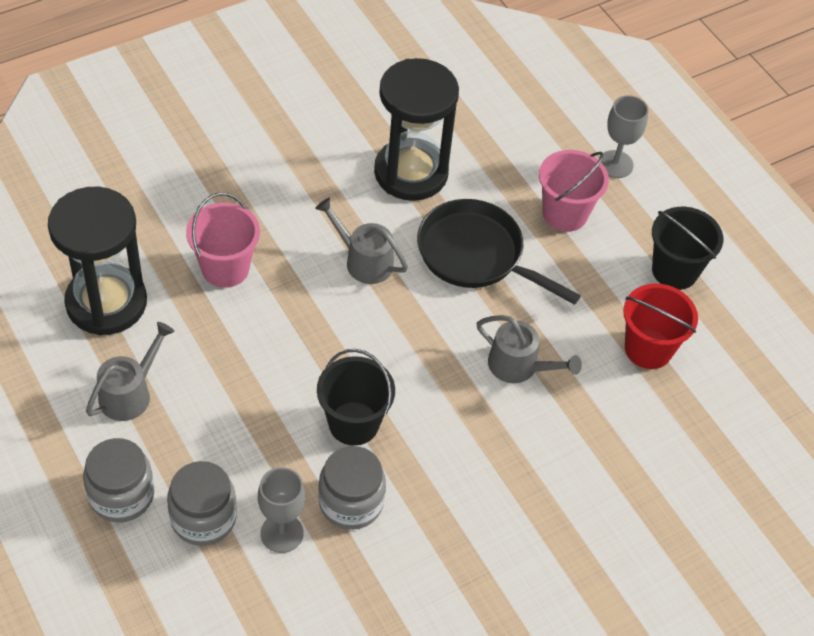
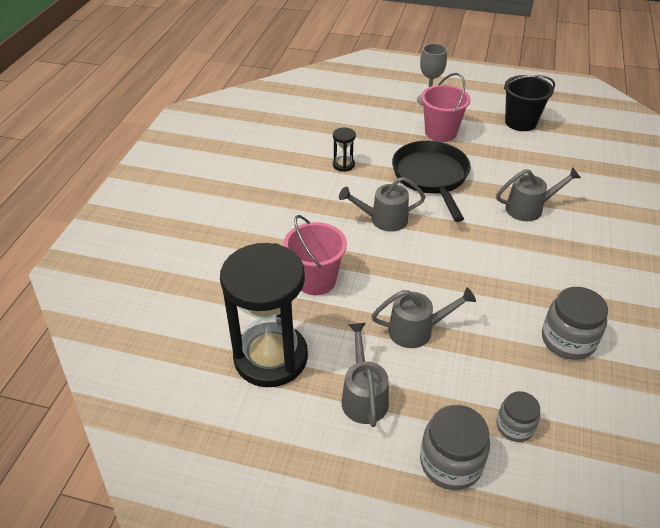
camera: 40 degrees left, 10 degrees down
(203, 518) = (515, 426): grey jar -> grey jar, size x0.63
(243, 382) = (417, 330): none -> grey watering can
(282, 533) = (565, 391): grey goblet -> none
(353, 423) = (504, 299): black bucket -> none
(411, 173) = (343, 165): black hourglass -> black hourglass, size x0.40
(476, 255) = (431, 177): black pan -> black pan turned 90 degrees clockwise
(648, 349) = (564, 159): red bucket -> none

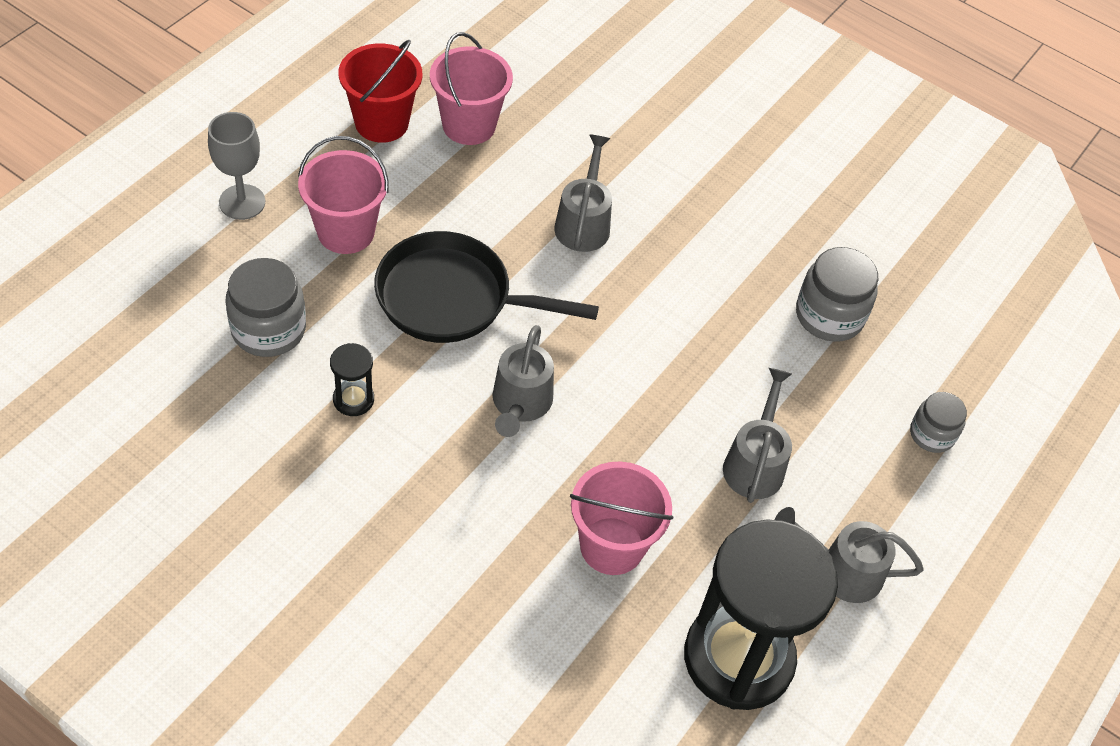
camera: 75 degrees left, 10 degrees up
(450, 462) = (960, 521): grey jar -> grey jar (268, 329)
(520, 122) = (381, 123): black bucket -> red bucket
(552, 149) = (469, 125): none -> pink bucket

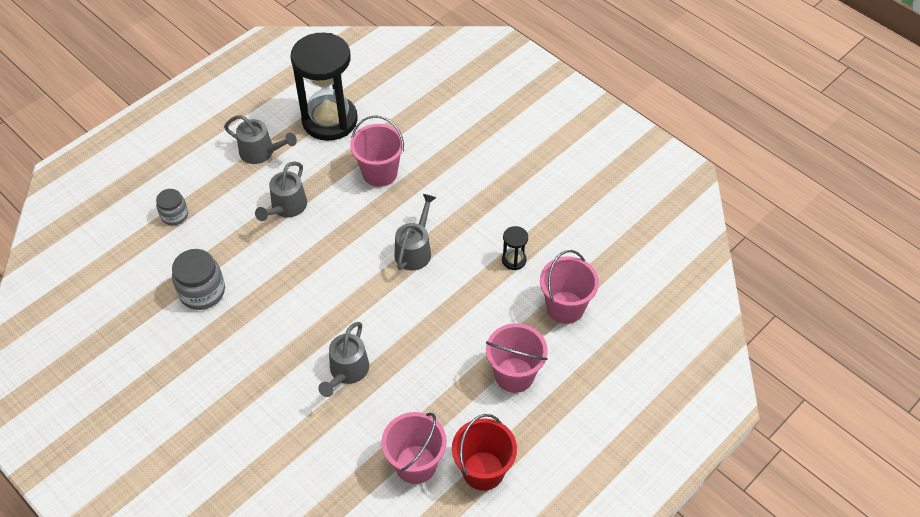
camera: 165 degrees left, 0 degrees up
(242, 202) = (586, 404): grey goblet -> none
(268, 329) = (565, 307): grey jar -> pink bucket
(452, 298) = (447, 320): black pan -> none

